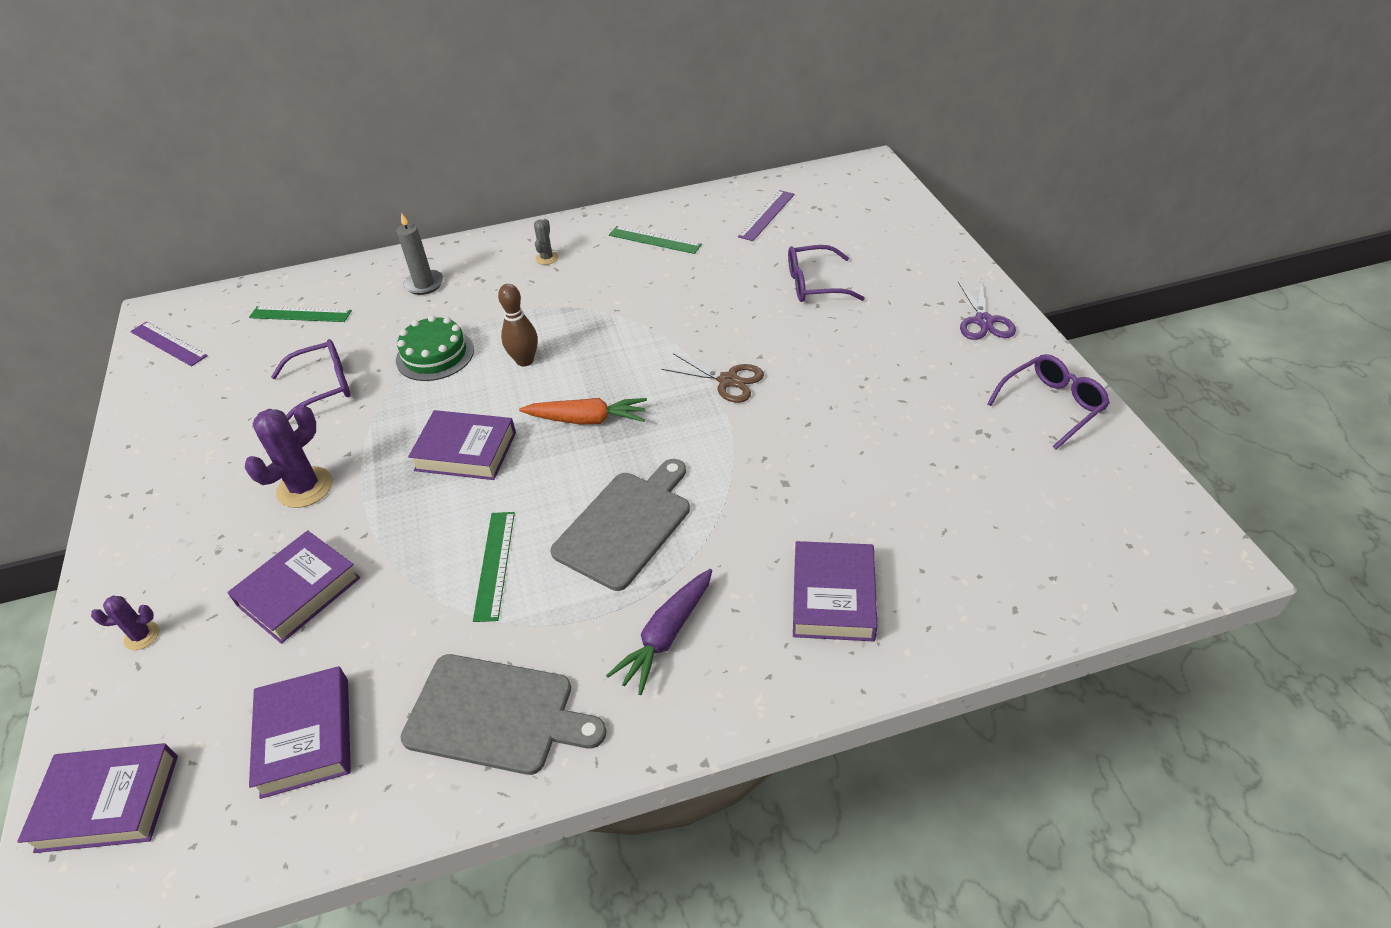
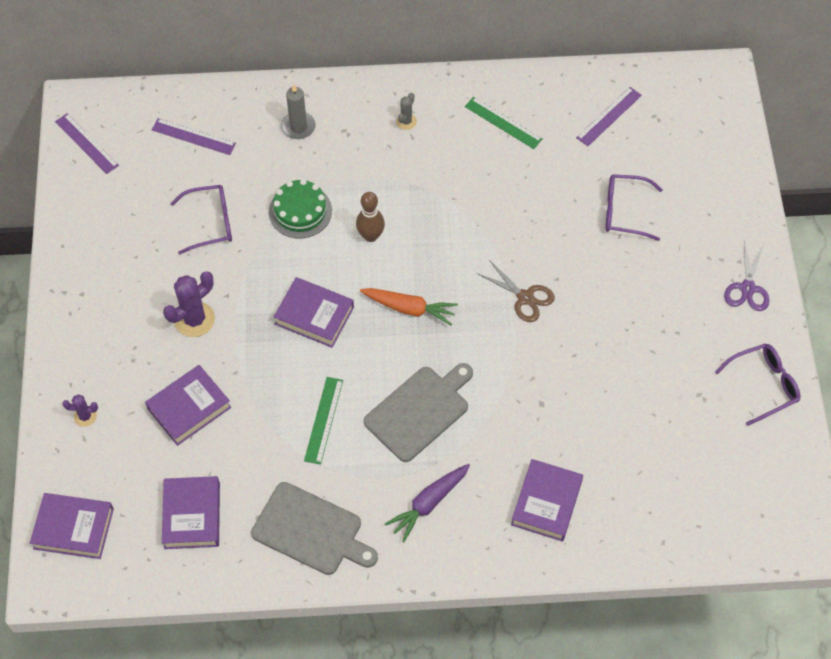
camera: 10 degrees right, 15 degrees up
(300, 314) = (193, 137): green ruler -> purple ruler

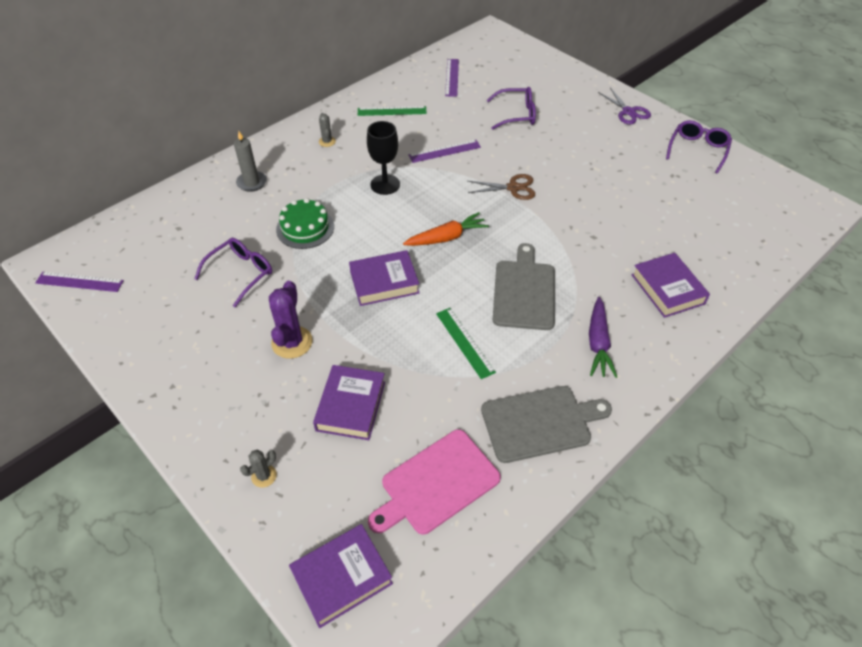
camera: 40 degrees left, 10 degrees down
(85, 416) = (264, 476): purple cactus -> grey cactus
(192, 515) = (436, 483): purple book -> pink cutting board
(193, 137) = (172, 230): purple ruler -> purple ruler (444, 151)
(370, 236) = (372, 213): brown bowling pin -> none
(411, 211) = (385, 184): none -> black goblet
(624, 212) = (517, 114): purple glasses -> purple glasses turned 150 degrees counterclockwise

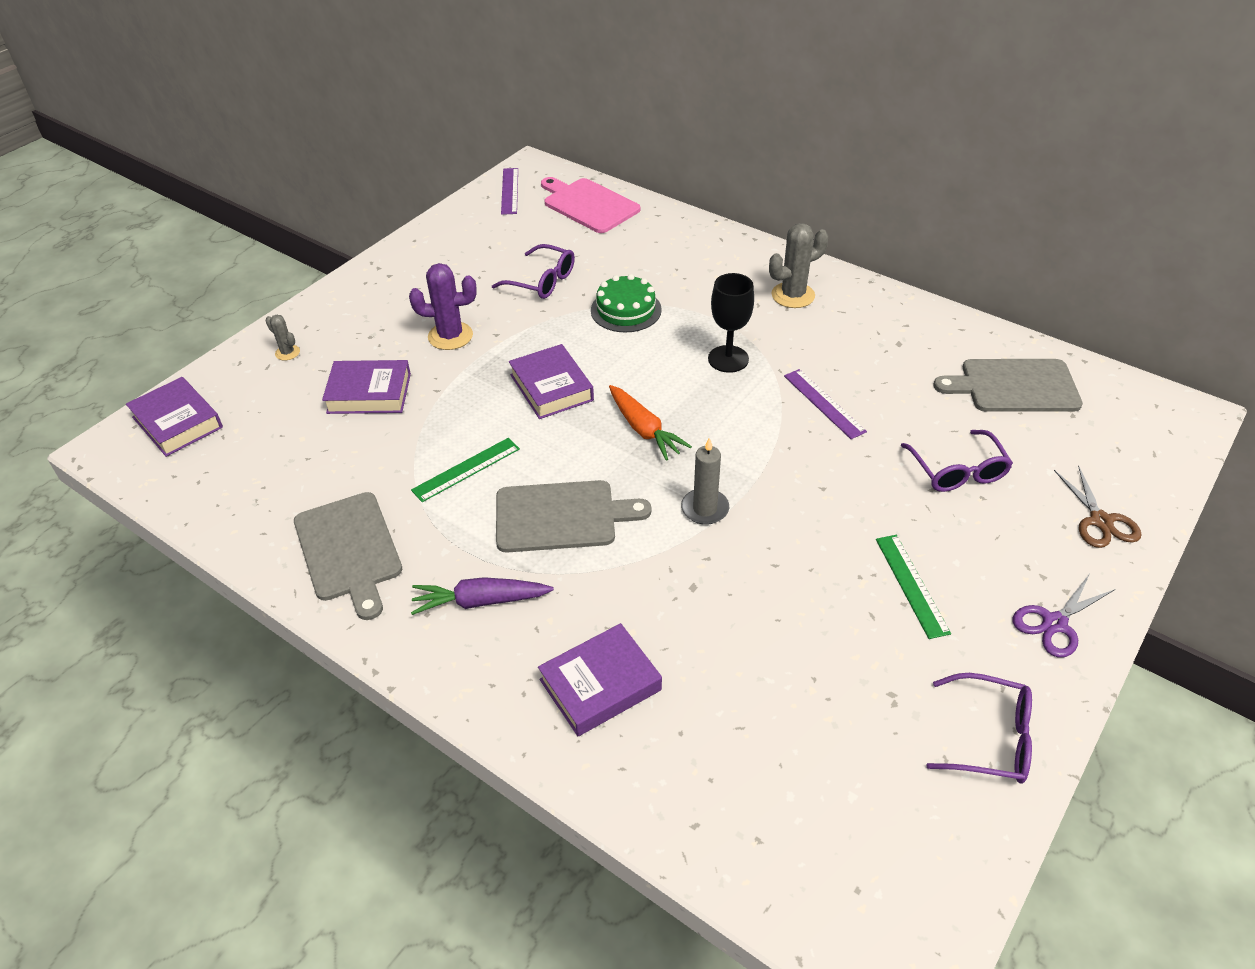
camera: 80 degrees right, 5 degrees down
(252, 182) = (690, 256): grey candle -> grey candle (705, 509)
(327, 141) = (793, 295): grey cactus -> grey cactus, size x1.86
(392, 111) = (890, 339): green ruler -> green ruler (911, 585)
(436, 483) = (272, 472): pink cutting board -> pink cutting board (588, 205)
(452, 77) = (1014, 386): purple ruler -> grey cutting board
(513, 188) = (771, 485): brown scissors -> brown scissors (1100, 521)

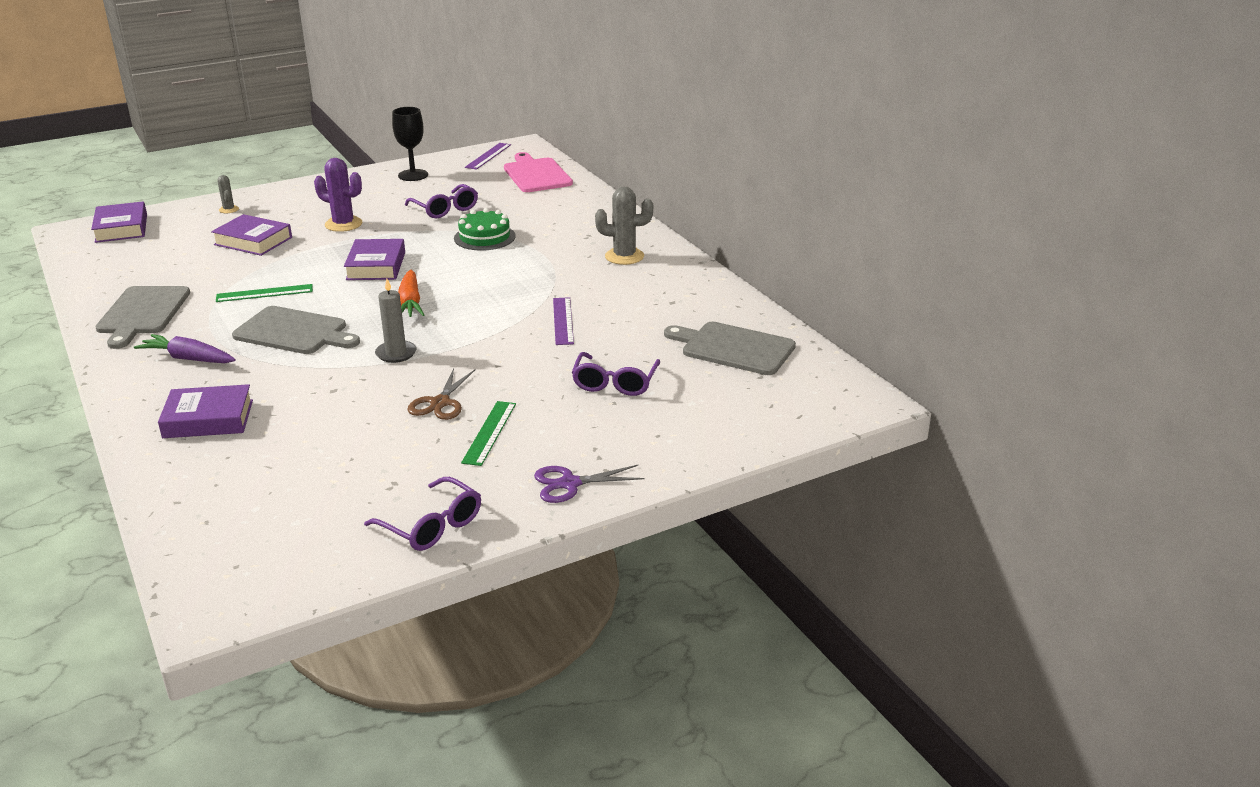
camera: 25 degrees right, 15 degrees down
(728, 359) = (524, 280): black goblet -> black goblet (413, 175)
(1100, 521) = (692, 440): brown scissors -> brown scissors (440, 403)

